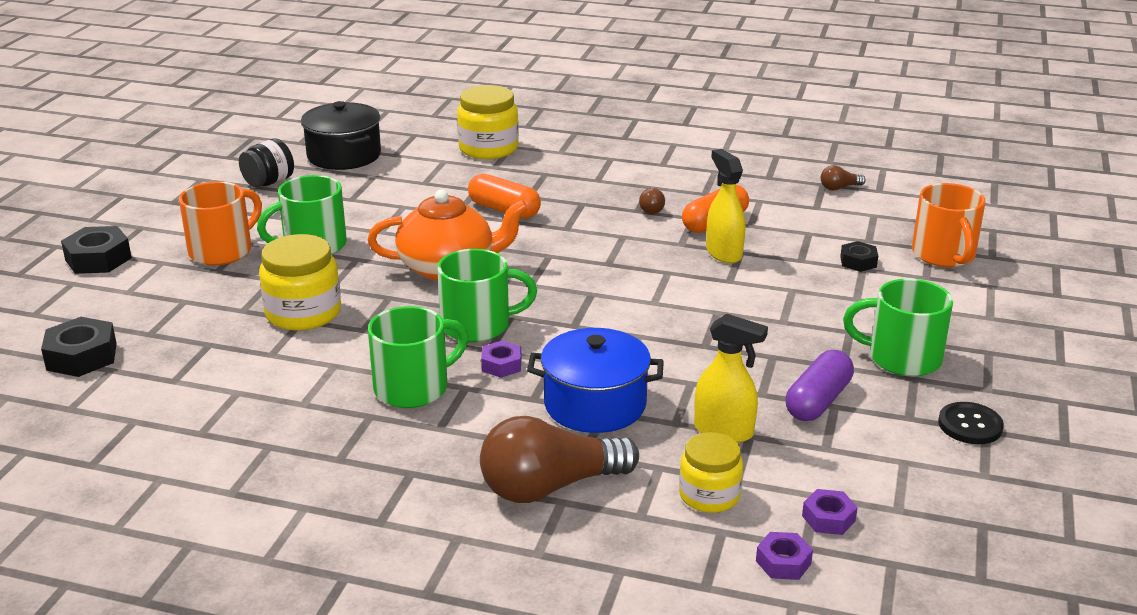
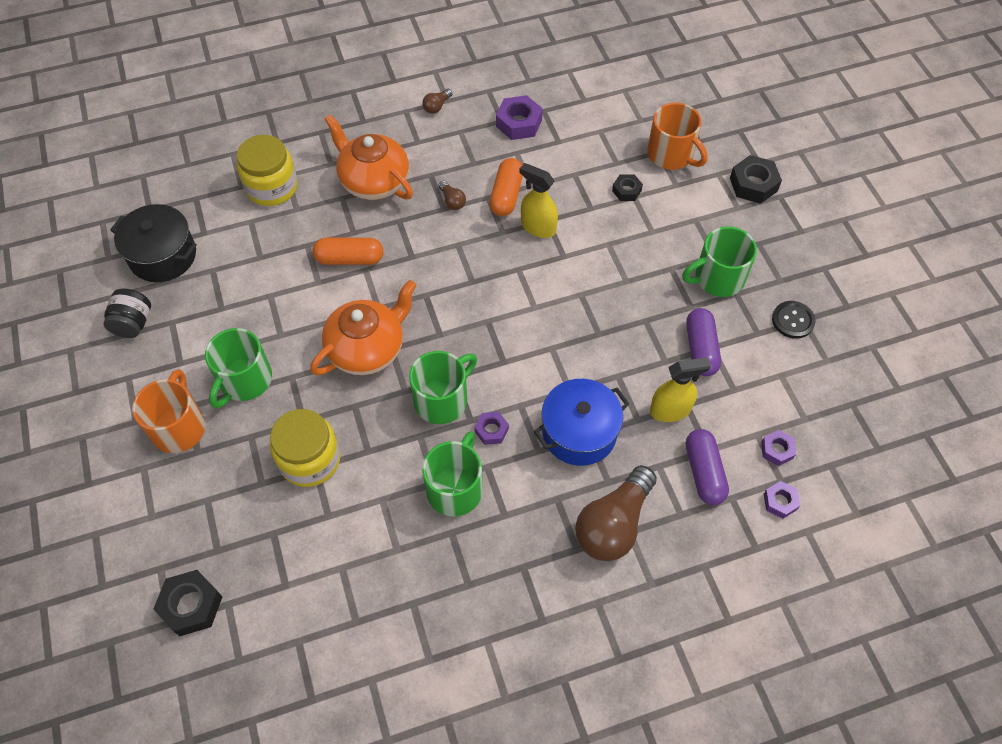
camera: 35 degrees left, 30 degrees up
(98, 259) = (86, 494): black nut -> black nut (753, 184)
(588, 173) = (373, 181): none -> orange teapot
(709, 495) = (704, 472): yellow jar -> purple capsule
(785, 183) = (519, 123): none -> purple nut
(839, 188) = (557, 110): brown light bulb -> brown light bulb (437, 106)

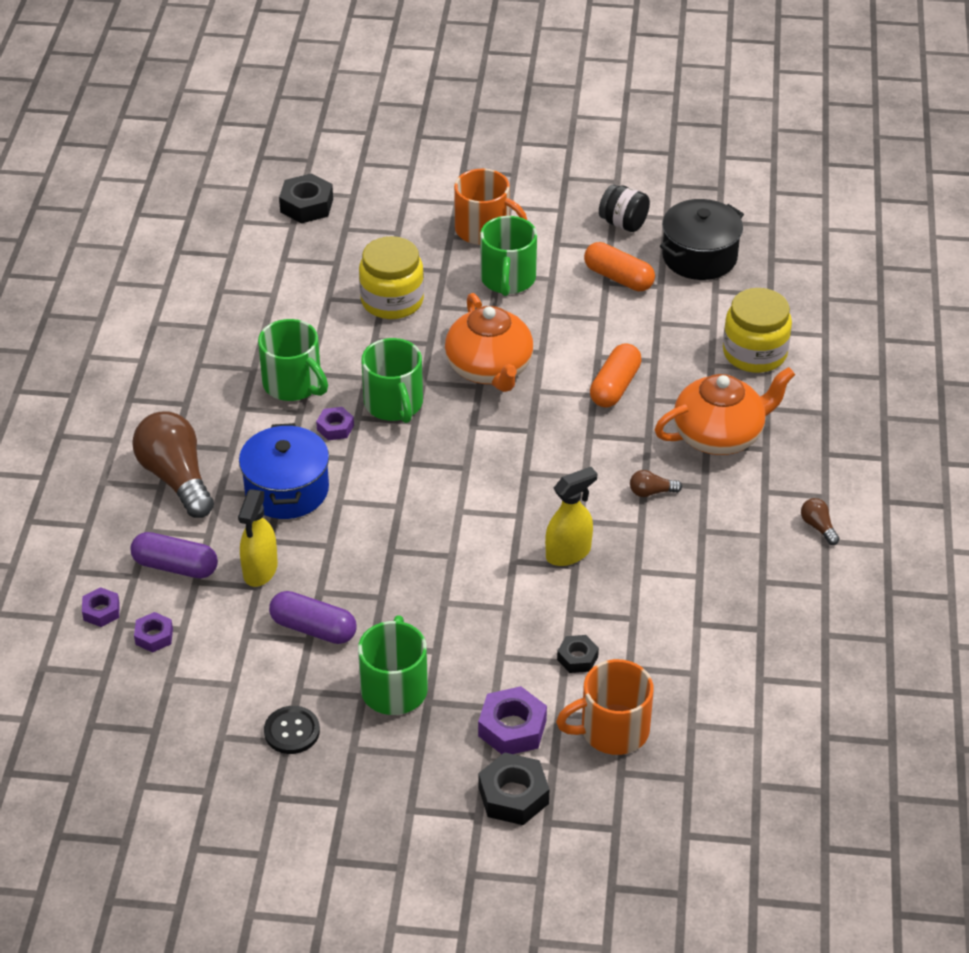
camera: 115 degrees right, 15 degrees down
(244, 381) = (508, 279): green mug -> green mug turned 135 degrees counterclockwise
(506, 195) = (634, 542): orange capsule -> orange capsule (618, 278)
(519, 123) = (749, 596): purple nut -> purple nut (512, 728)

